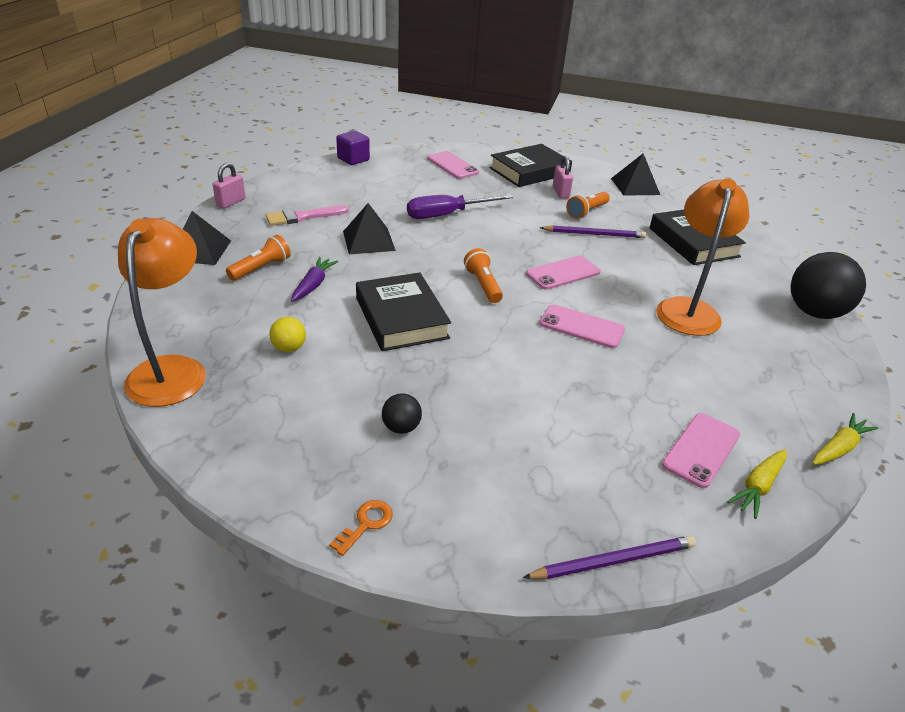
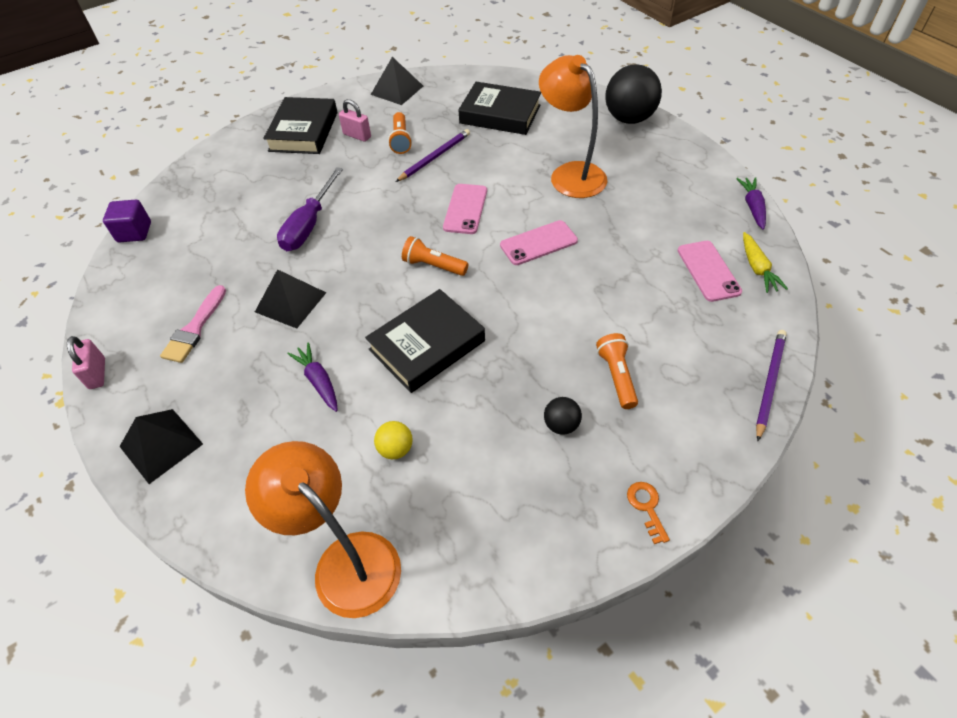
camera: 45 degrees left, 15 degrees up
(261, 268) = (249, 408): orange flashlight -> orange flashlight (616, 376)
(401, 318) = (427, 345): black book -> black book turned 60 degrees counterclockwise
(452, 165) = (234, 172): pink phone -> none
(839, 447) = (752, 207): yellow carrot -> purple carrot

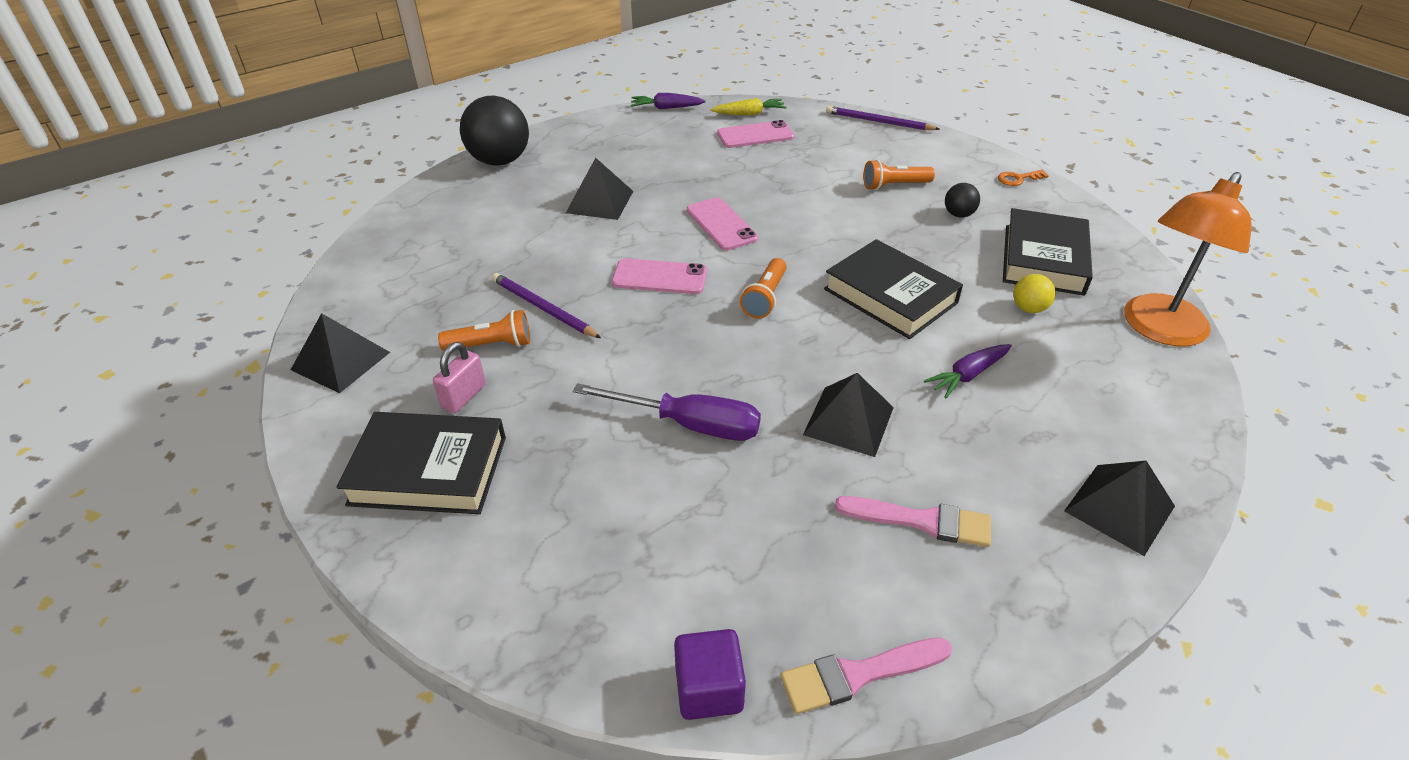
camera: 95 degrees left, 10 degrees down
(97, 373) = (1044, 630): pink padlock -> none
(114, 286) = (858, 675): none -> pink brush
(500, 114) = (455, 253): black book -> black book (1043, 259)
(570, 174) = (599, 202): orange lamp -> black pyramid

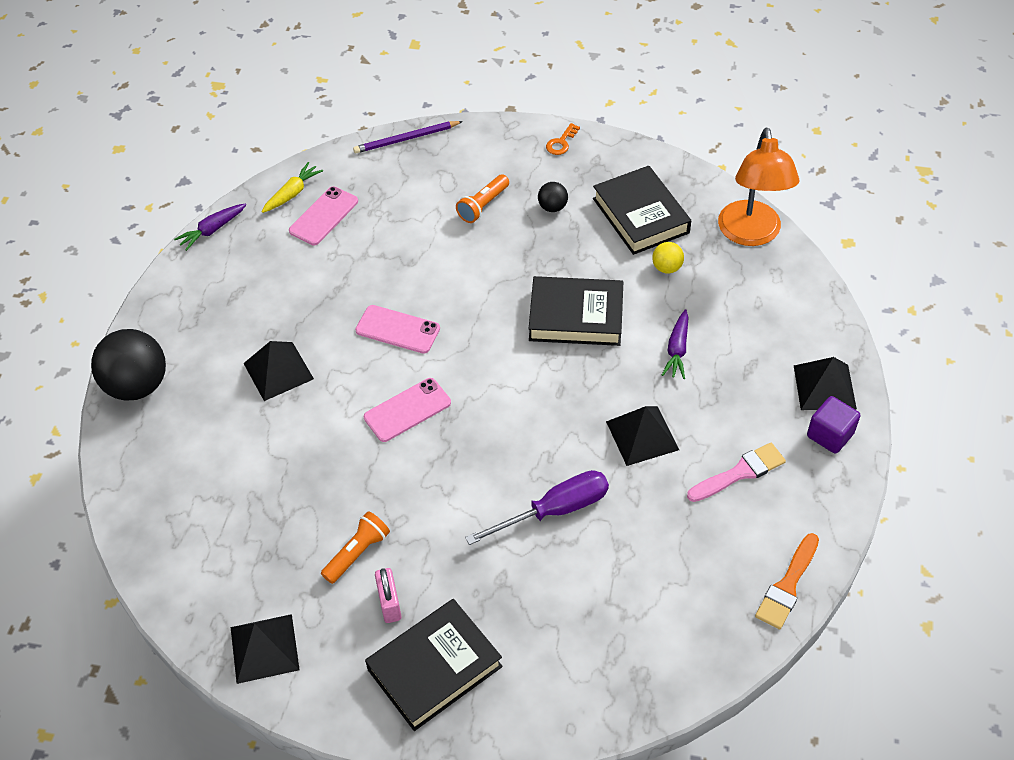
camera: 40 degrees left, 10 degrees up
(543, 308) = (356, 497): purple pencil -> none
(709, 689) = (729, 652): purple cube -> purple cube (830, 435)
(765, 298) = (498, 376): orange flashlight -> none
(858, 675) = (787, 585): pink brush -> orange brush

